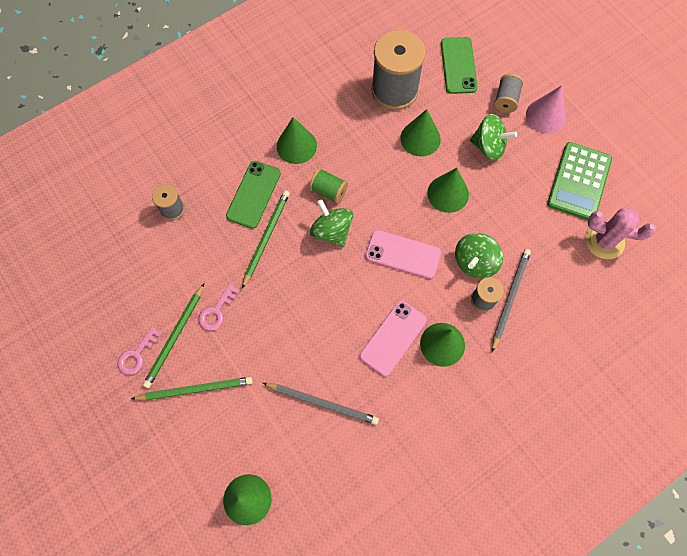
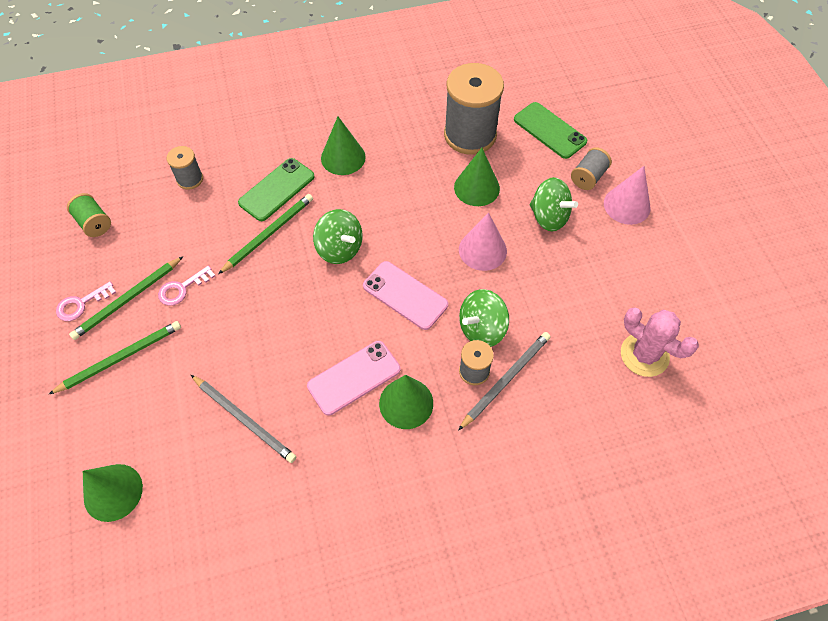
camera: 20 degrees right, 10 degrees down
(195, 389) = (120, 358): green pencil -> green pencil turned 45 degrees counterclockwise
(328, 191) = (355, 209): green spool -> green spool (94, 223)
(332, 231) = (339, 249): green spinning top -> green spinning top turned 150 degrees clockwise
(448, 193) = (482, 250): green cone -> pink cone
(458, 65) = (549, 130): green phone -> green phone turned 60 degrees counterclockwise
(579, 181) = (639, 282): green calculator -> none

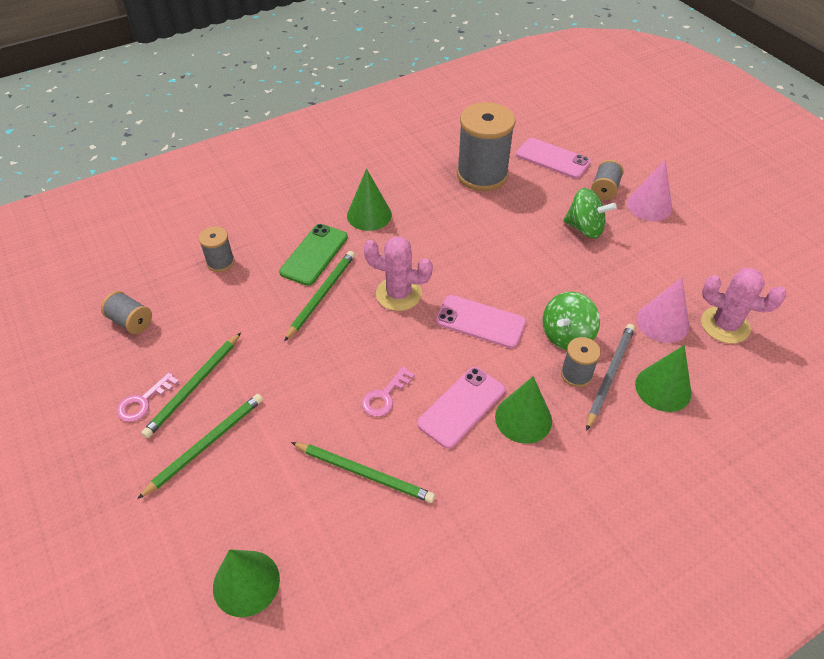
camera: 15 degrees left, 10 degrees down
(94, 223) = (131, 321): green spool -> grey spool
(182, 288) = (250, 363): pink key -> pink key (385, 396)
(244, 419) = (364, 473): grey pencil -> green pencil
(339, 249) = (398, 294): green spinning top -> pink cactus
(476, 187) = (507, 217): green cone -> green cone (663, 388)
(482, 250) = (536, 268): pink cone -> pink cone (662, 322)
(549, 130) = (553, 159): green phone -> pink phone

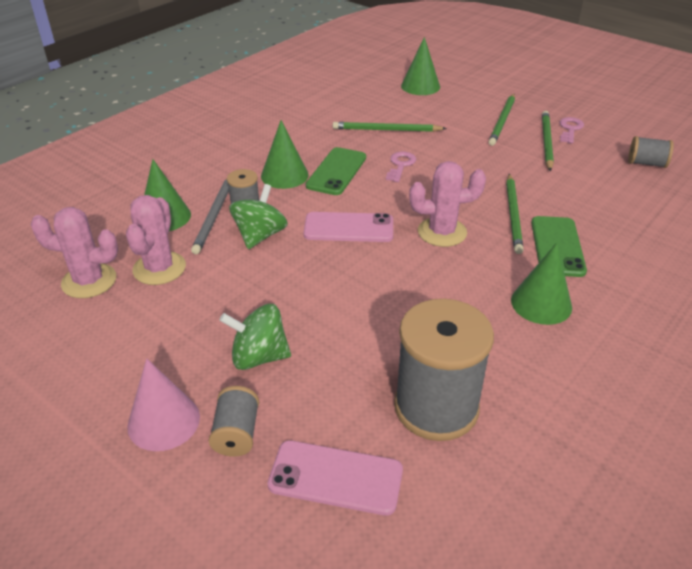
camera: 160 degrees right, 10 degrees down
(220, 262) = (637, 218): grey spool -> none
(461, 407) = (336, 171): pink phone -> green phone
(662, 322) = (159, 268): pink cone -> pink cactus

